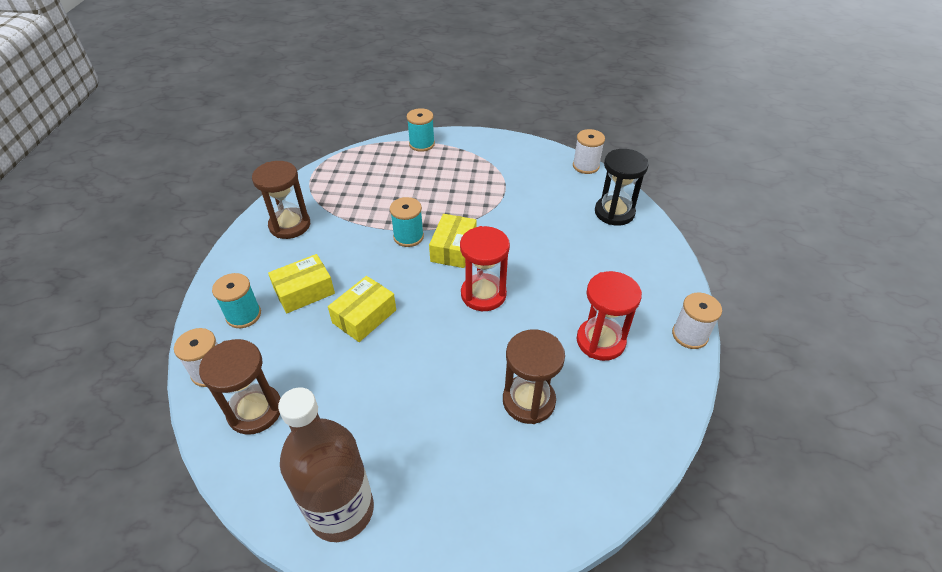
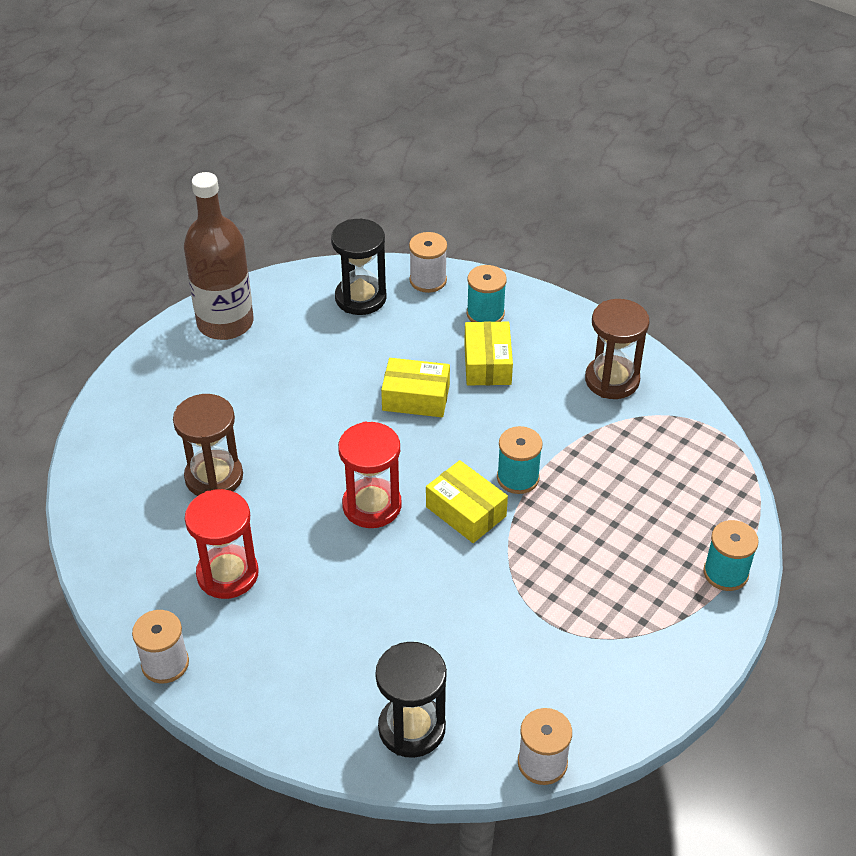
camera: 120 degrees right, 0 degrees up
(255, 411) = (360, 298): brown hourglass -> black hourglass
(364, 316) = (416, 398): yellow box -> yellow box turned 60 degrees counterclockwise

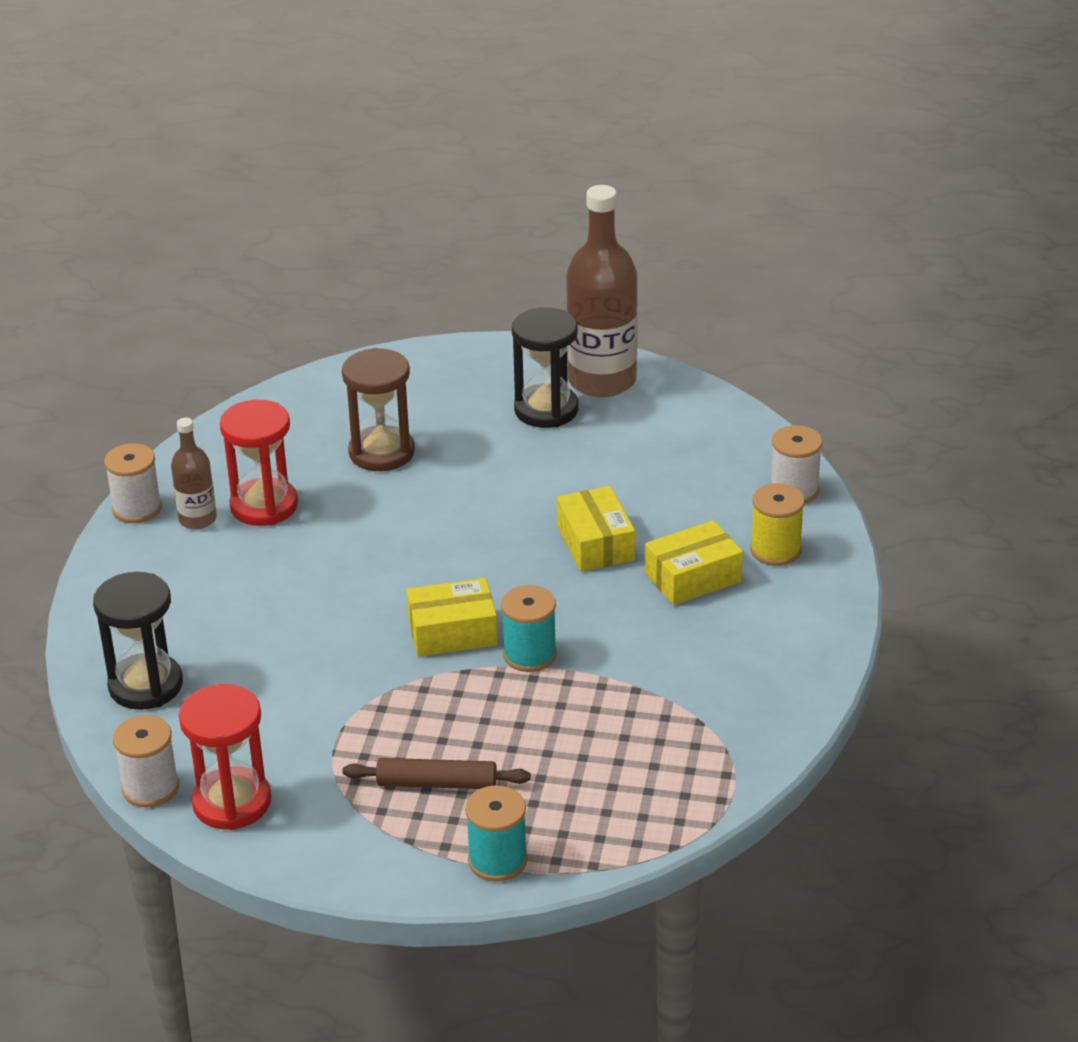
camera: 65 degrees right, 10 degrees down
(212, 625) = (197, 519): none -> brown bottle
(360, 298) = (720, 453): black hourglass -> black hourglass (546, 410)
(372, 505) = (415, 565): red hourglass -> red hourglass (232, 802)
(466, 511) = (452, 632): yellow box -> yellow box turned 60 degrees clockwise
(485, 314) = (775, 550): turquoise spool -> yellow spool
(612, 380) = (747, 682): brown hourglass -> none
(629, 579) = (437, 783): none -> brown rolling pin

